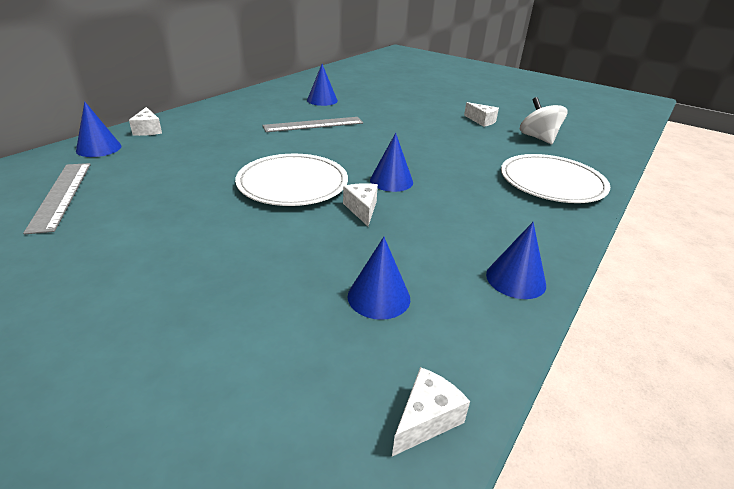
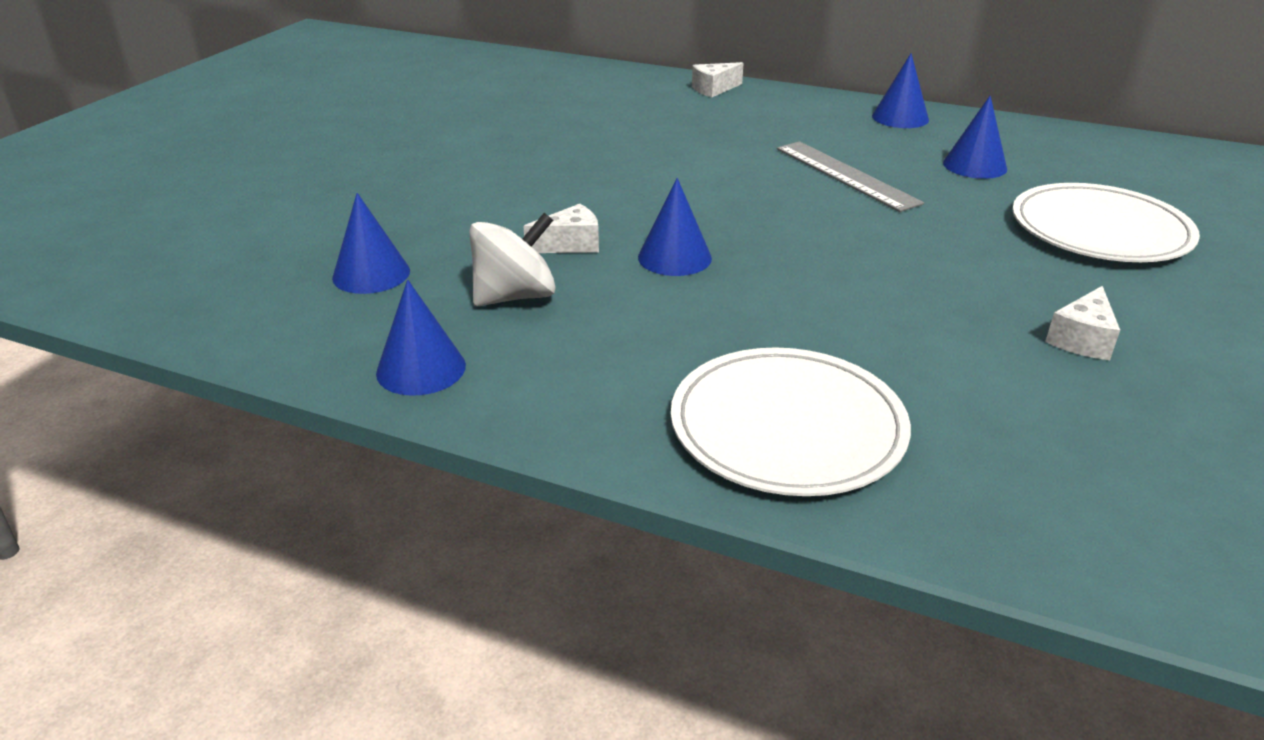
camera: 80 degrees right, 0 degrees up
(61, 195) = (525, 96): grey ruler -> none
(99, 148) = (641, 82): blue cone -> blue cone (900, 118)
(292, 183) = (619, 192): white plate -> white plate (1100, 230)
(426, 419) = (190, 312): white cheese -> none
(538, 138) = (1055, 423): white spinning top -> white spinning top (515, 296)

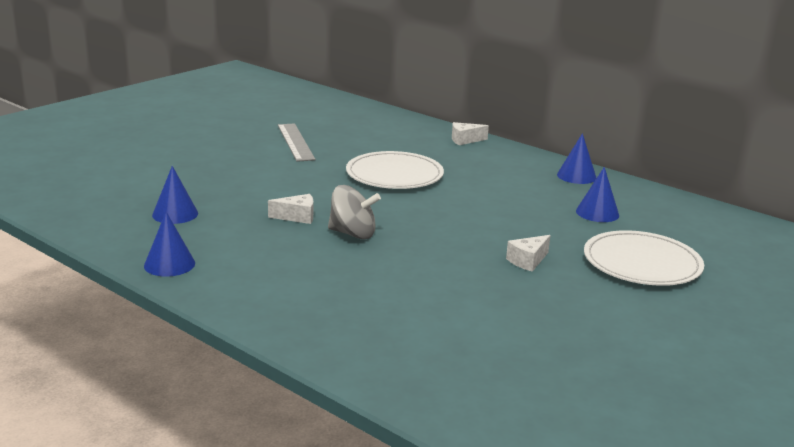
camera: 15 degrees right, 10 degrees down
(515, 296) = (245, 238): white spinning top -> none
(674, 257) = (353, 234): blue cone -> grey spinning top
(787, 427) = (342, 326): white plate -> white plate (394, 175)
(845, 175) = (503, 205): grey ruler -> grey ruler (295, 142)
(1082, 339) = (560, 318): white cheese -> white cheese (528, 261)

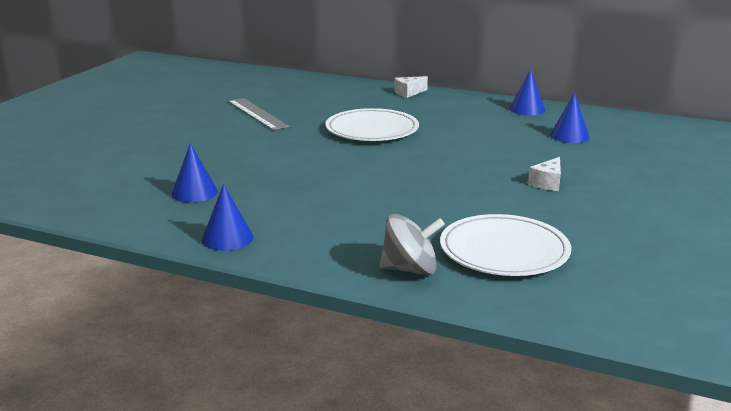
camera: 15 degrees left, 0 degrees up
(297, 217) = (314, 178): white cheese -> none
(353, 234) = (378, 184): grey spinning top -> grey spinning top (410, 269)
(642, 263) = (639, 170): white plate -> white plate (504, 250)

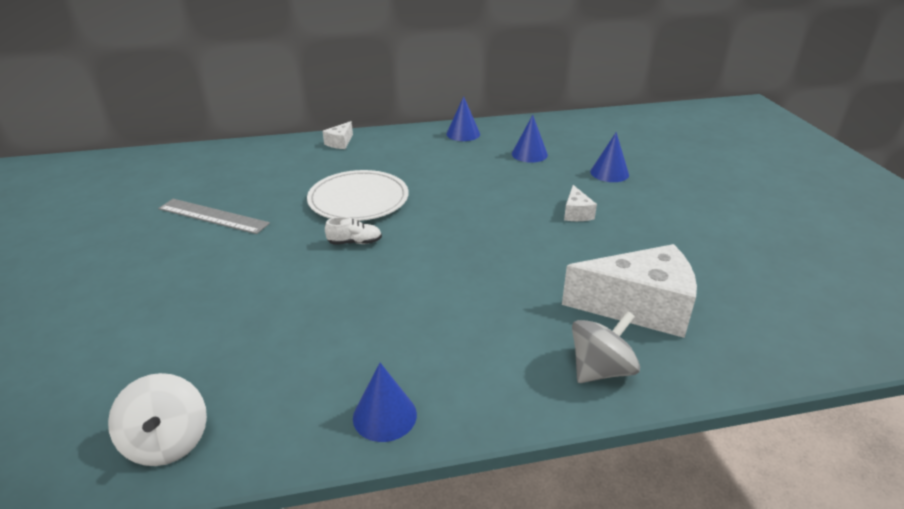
camera: 35 degrees left, 10 degrees up
(99, 207) = (167, 442): none -> white spinning top
(194, 192) = (268, 362): blue cone -> blue cone (609, 173)
(333, 152) = (355, 242): none -> white shoe
(504, 250) = (639, 307): white plate -> white cheese

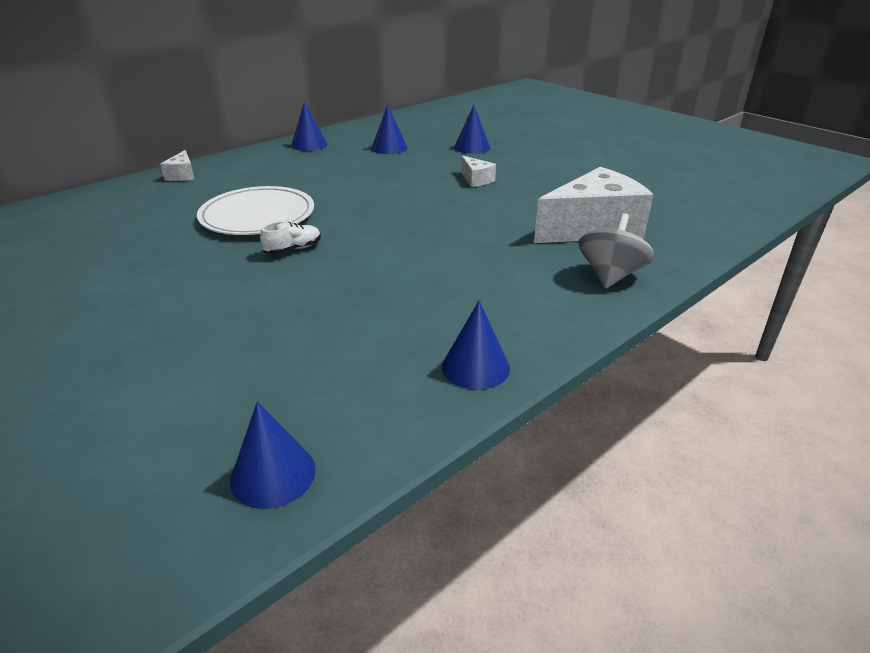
camera: 30 degrees left, 0 degrees up
(167, 442) = (273, 474): white spinning top -> blue cone
(213, 216) = (94, 269): grey ruler -> none

